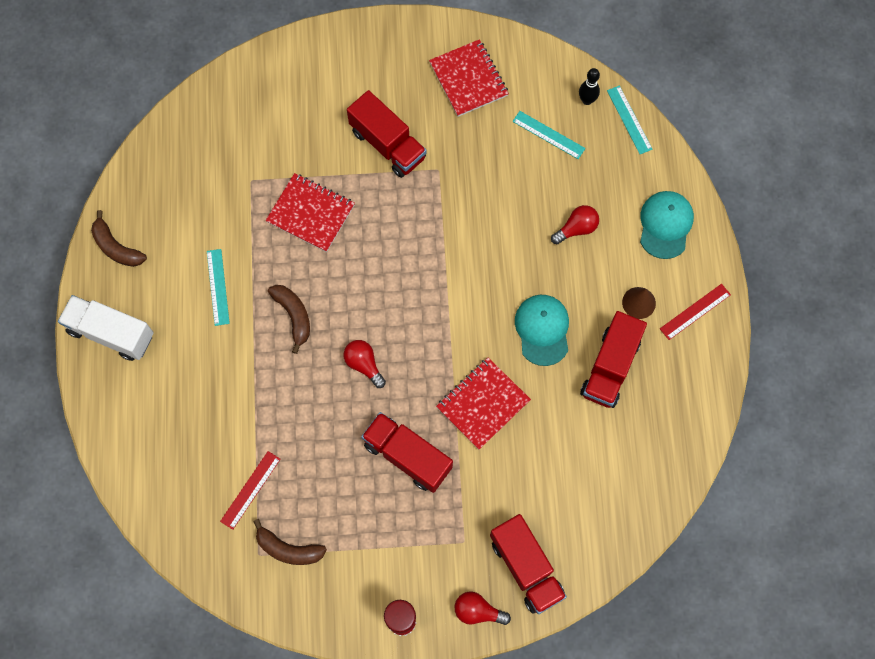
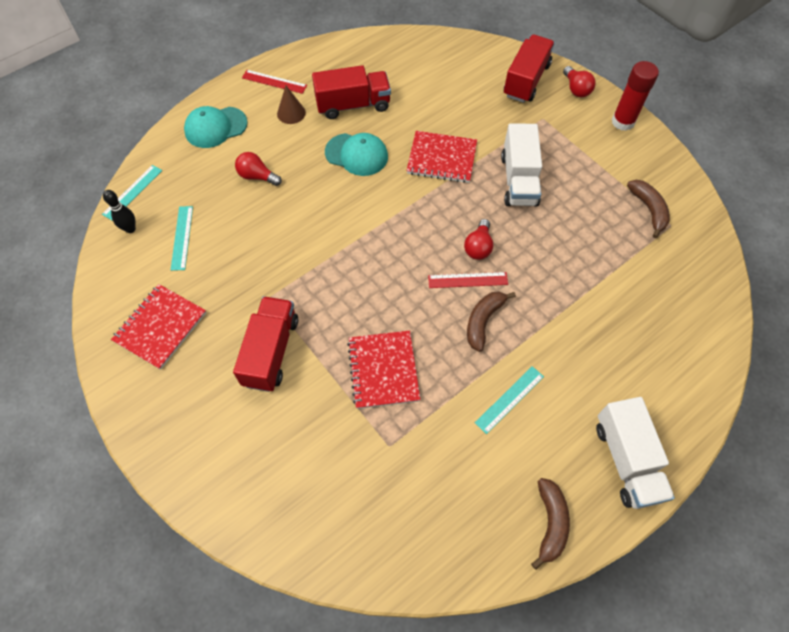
camera: 125 degrees left, 10 degrees down
(250, 490) = (636, 260): red ruler -> red ruler (467, 280)
(407, 456) = (519, 180): red truck -> white truck
(542, 330) = (356, 154): turquoise cap -> turquoise cap turned 120 degrees counterclockwise

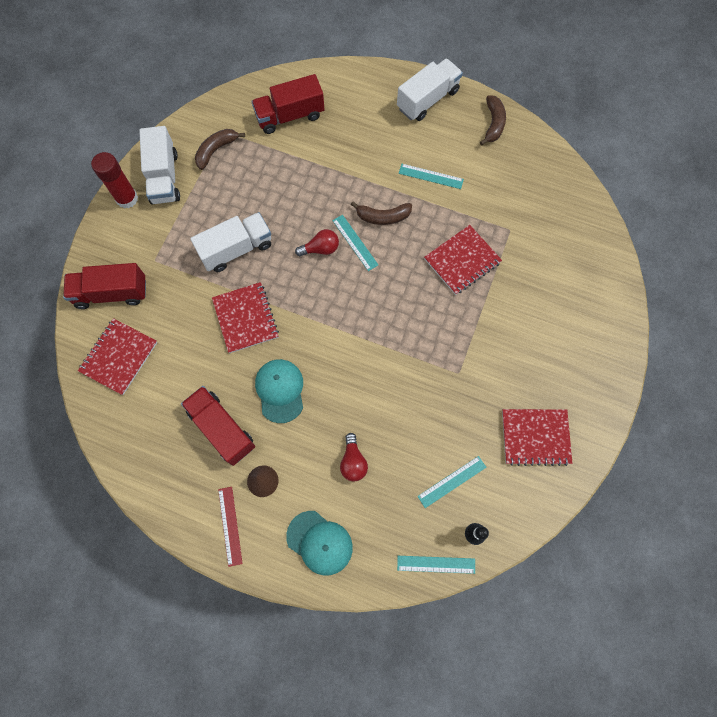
camera: 120 degrees left, 10 degrees up
(271, 351) = (499, 343): red truck -> red truck (290, 116)
(462, 66) = (119, 357): none -> red notebook
(467, 280) = (355, 242): red ruler -> turquoise ruler
(550, 523) = (493, 124): brown banana -> brown banana turned 120 degrees clockwise
(576, 89) = (103, 248): red light bulb -> none
(634, 157) = (164, 177): none -> white truck

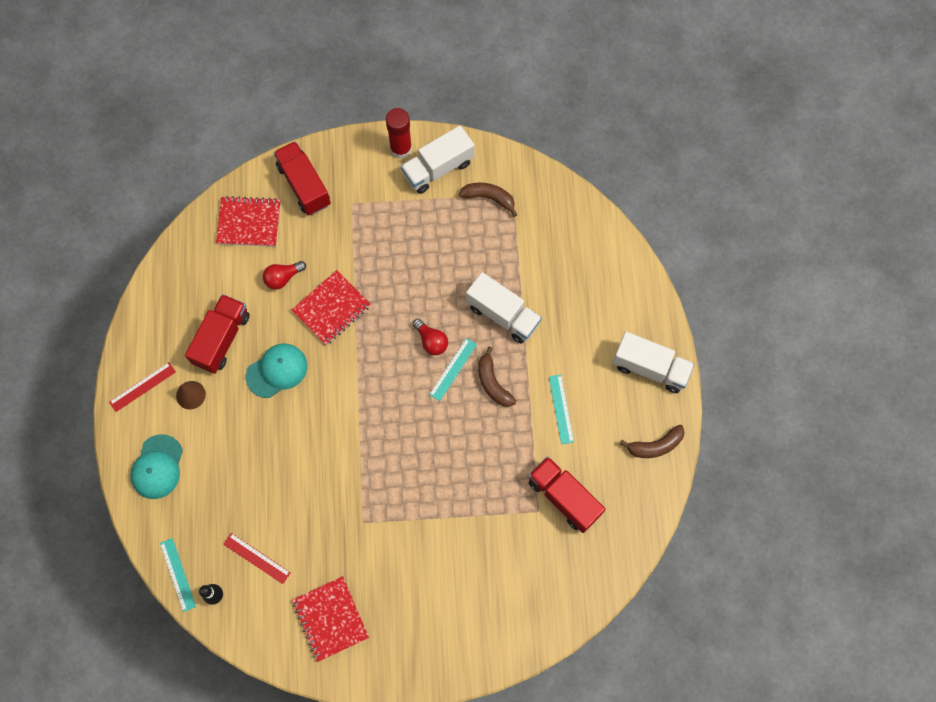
camera: 65 degrees right, 0 degrees up
(236, 249) = (395, 267): white truck -> white truck (503, 315)
(290, 116) = (561, 245): red truck -> red truck (564, 497)
(353, 462) = (239, 463): red light bulb -> red light bulb (283, 278)
(452, 481) = (257, 558): turquoise ruler -> red ruler
(462, 261) = (481, 478): red notebook -> none

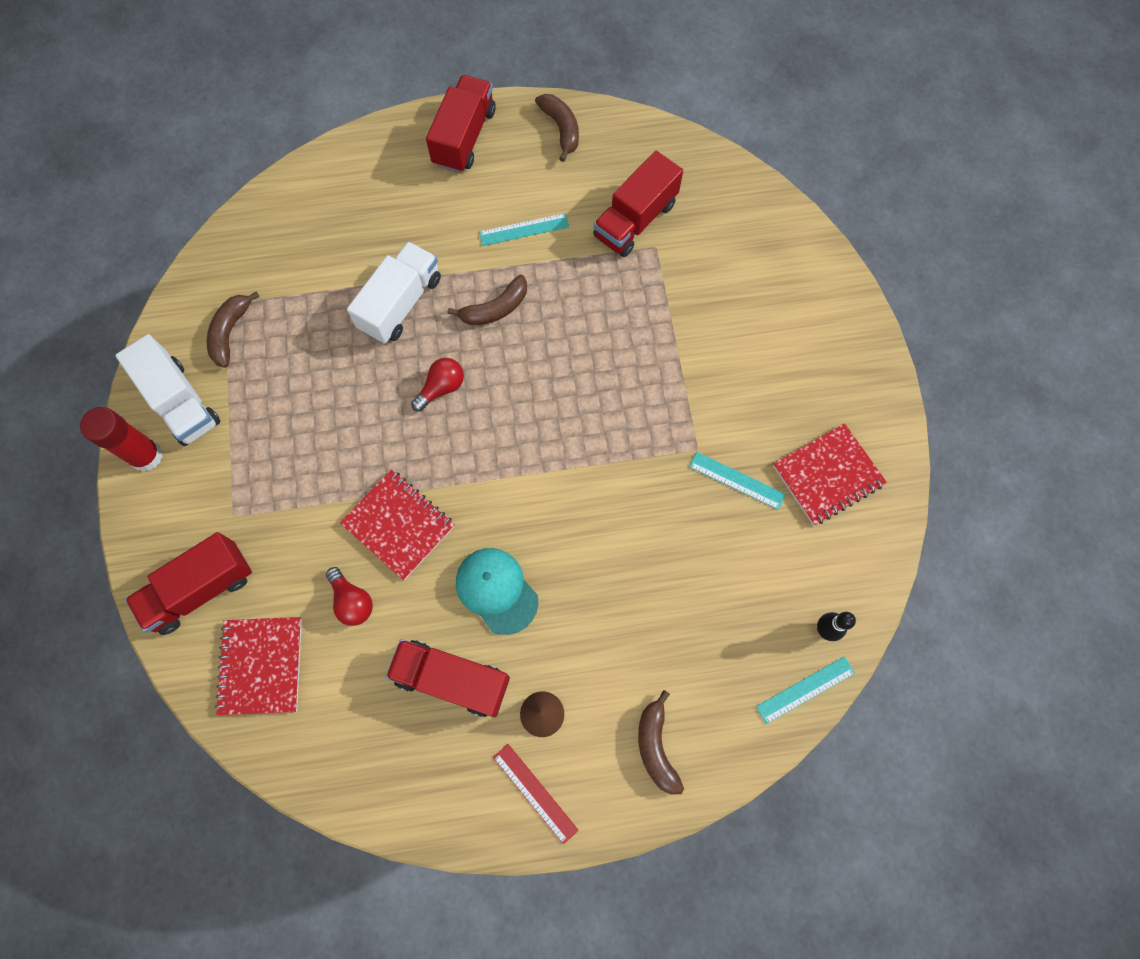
camera: 95 degrees left, 0 degrees up
(157, 467) = (656, 747): turquoise cap -> brown banana
(257, 558) = (765, 581): red ruler -> none
(453, 369) = (479, 358): turquoise ruler -> turquoise ruler (736, 480)
(650, 368) = (464, 137): white truck -> red truck

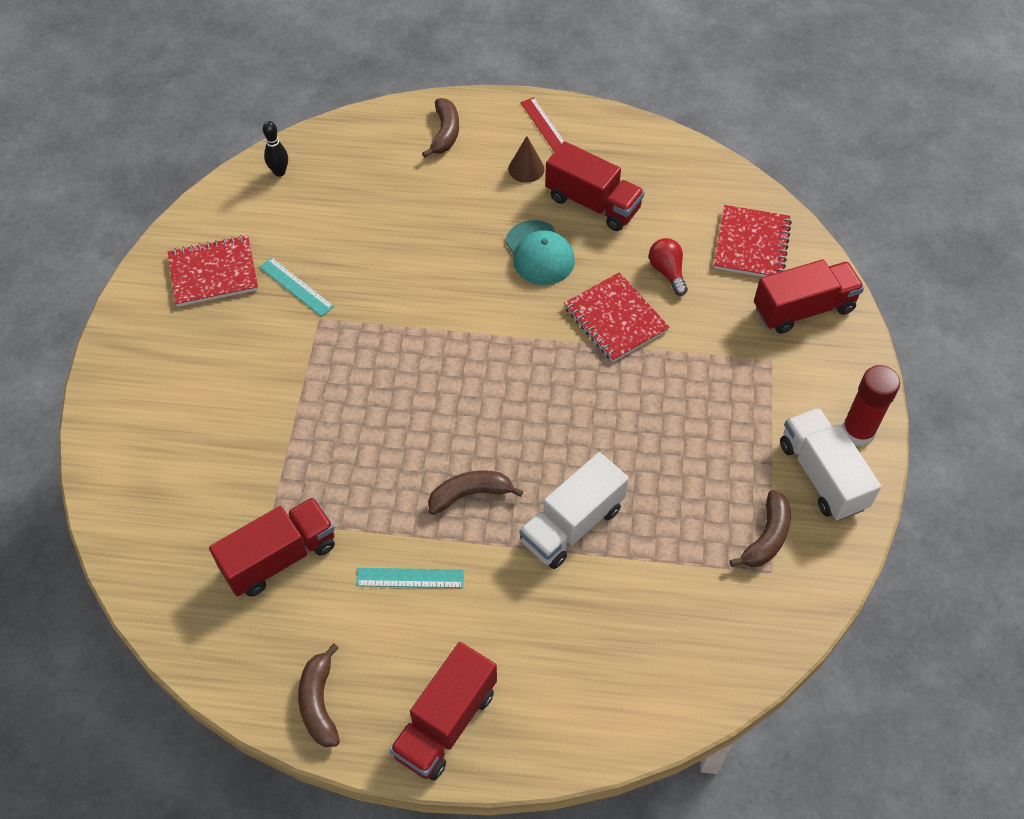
camera: 165 degrees left, 15 degrees down
(441, 388) = (547, 427): red light bulb -> none
(805, 690) = (315, 141): turquoise ruler -> none

